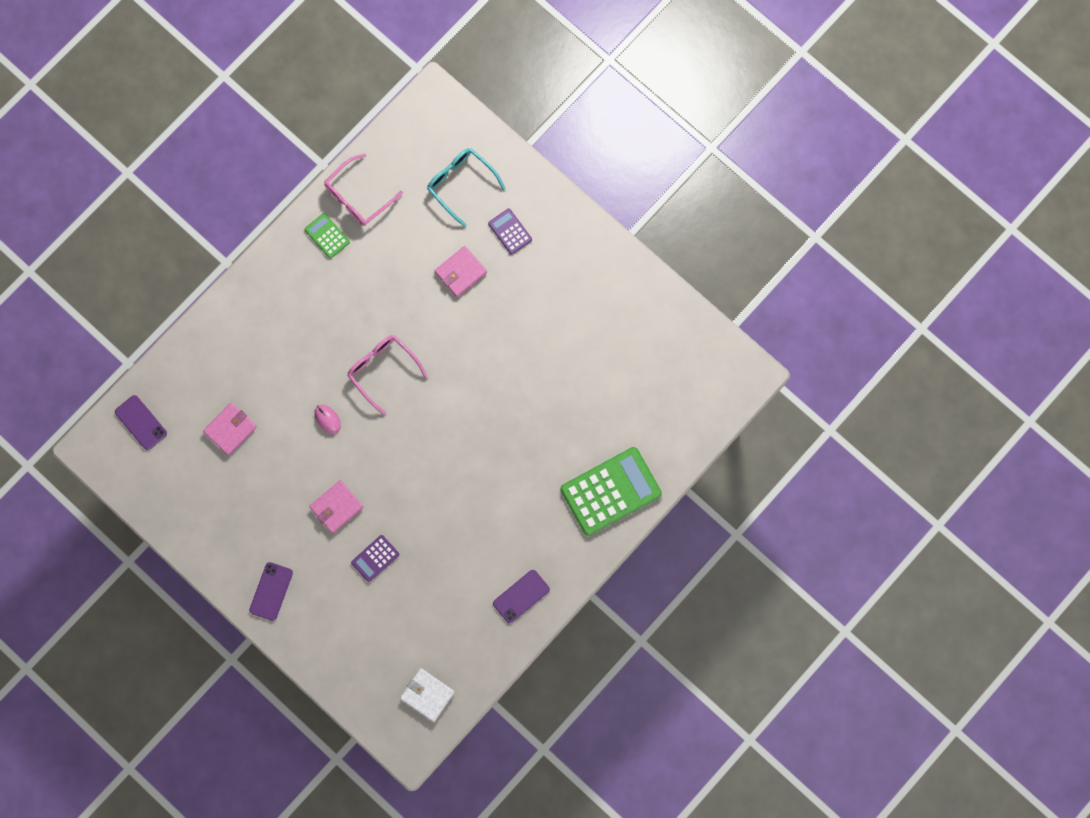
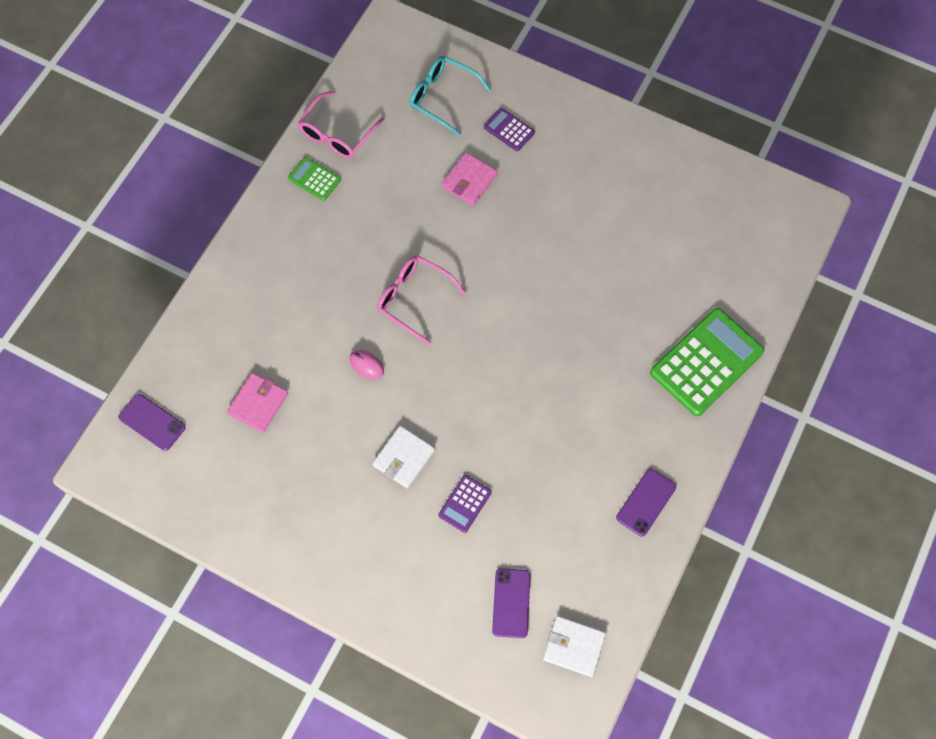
camera: 15 degrees left, 10 degrees down
(271, 591) = (353, 574): purple phone -> purple phone (511, 603)
(336, 507) = (403, 458): pink wallet -> white wallet

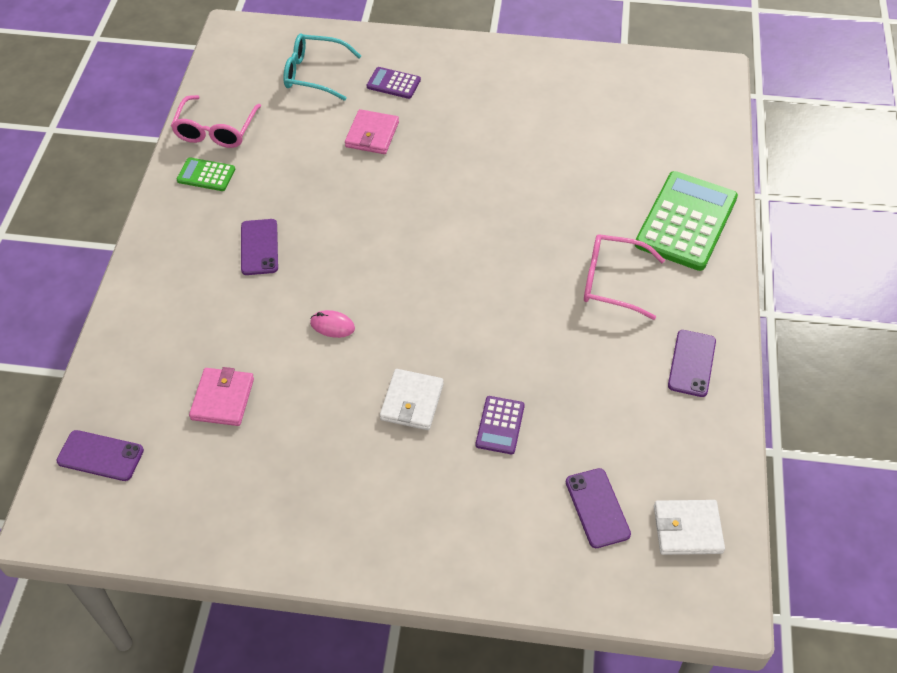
camera: 20 degrees left, 15 degrees down
(334, 268) = (259, 247): none -> purple phone
(414, 299) = (359, 251): pink glasses -> pink glasses (612, 282)

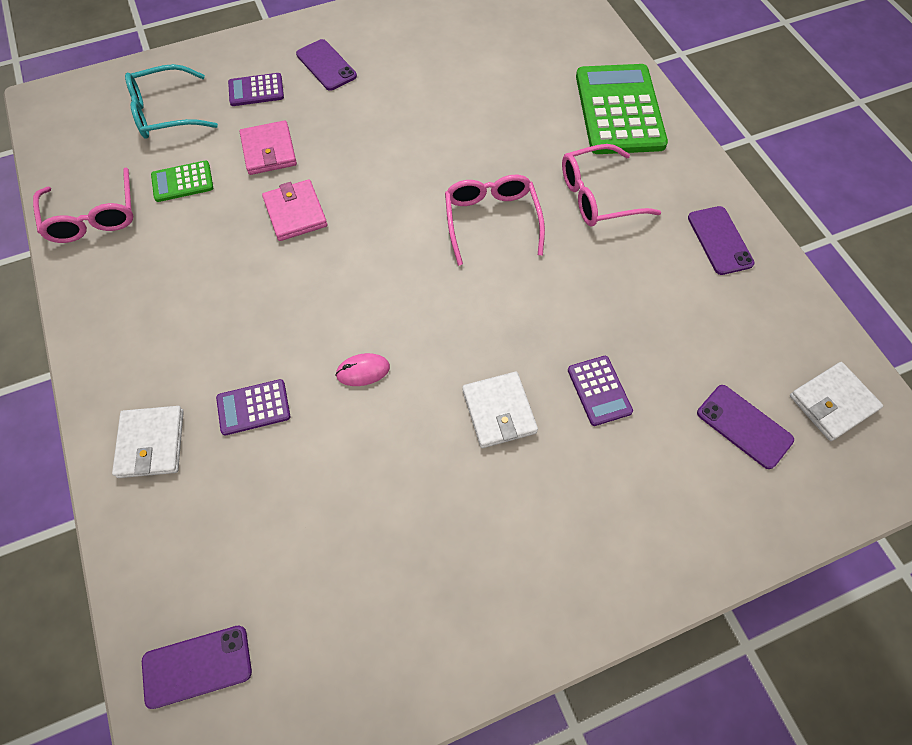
camera: 30 degrees left, 10 degrees up
(158, 304) = (151, 443): none -> white wallet
(206, 175) = (113, 270): green calculator -> green calculator (182, 182)
(223, 399) = (298, 516): pink wallet -> pink wallet (295, 213)
(240, 313) = (253, 407): none -> purple calculator
(259, 247) = (226, 323): purple phone -> purple phone (326, 65)
(508, 262) = (491, 221): none -> pink glasses

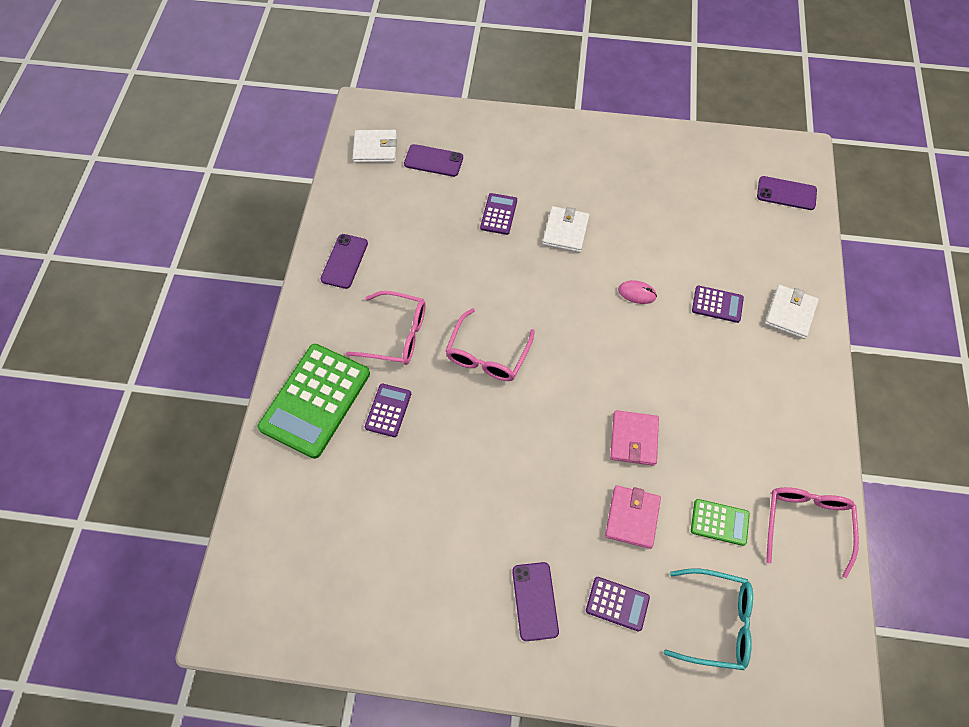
camera: 150 degrees left, 0 degrees up
(548, 132) = (388, 410): none -> purple calculator
(744, 426) = (433, 161): purple phone -> purple phone turned 60 degrees counterclockwise

